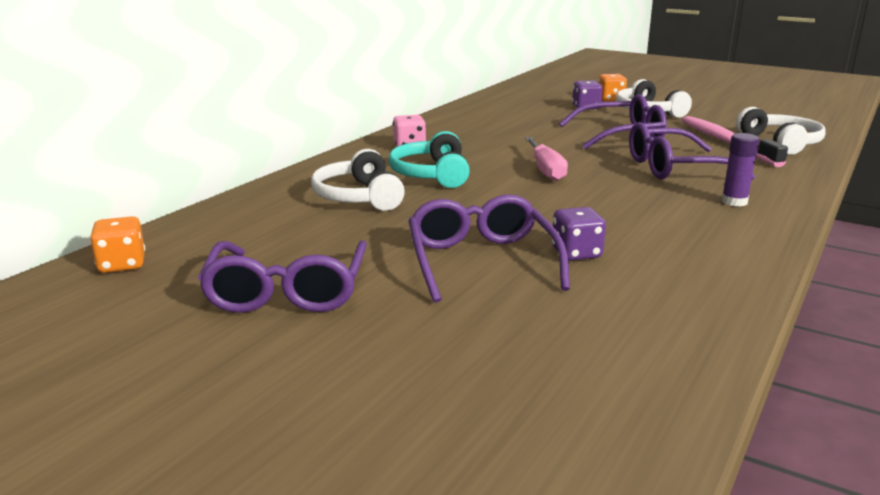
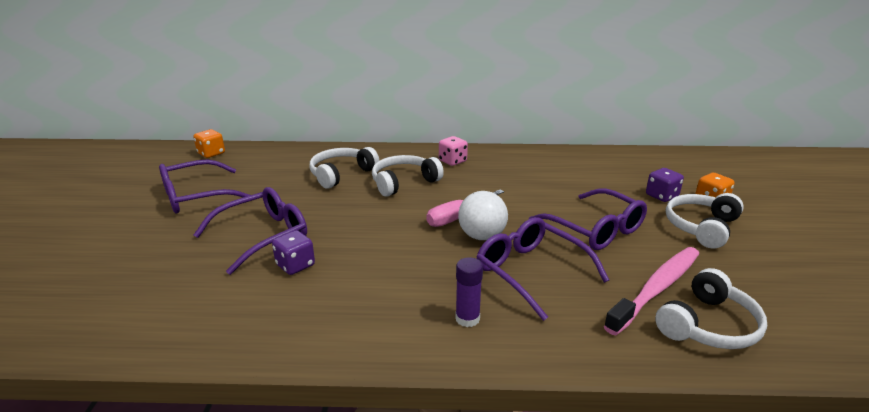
camera: 60 degrees right, 5 degrees up
(431, 174) = (403, 182): turquoise headphones -> white headphones
(594, 169) = (482, 236): none -> white ball

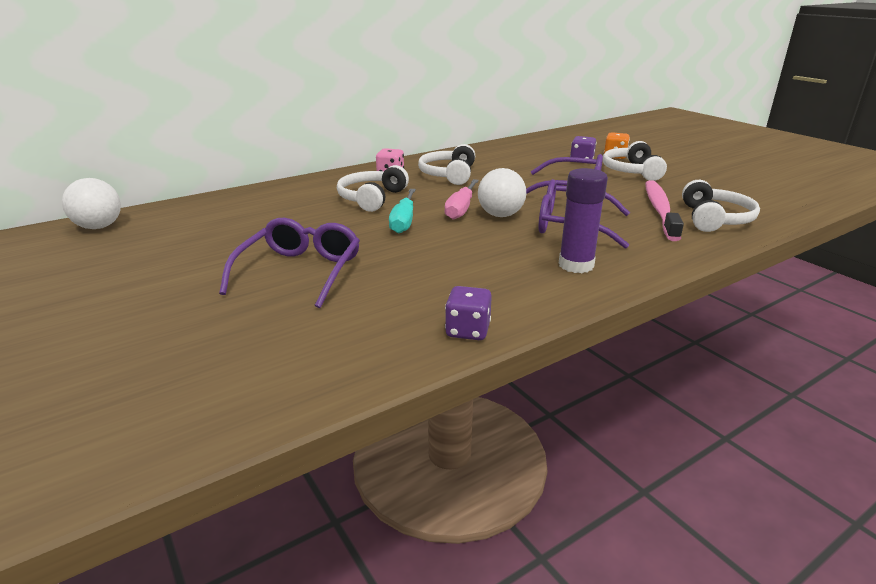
camera: 35 degrees left, 0 degrees up
(196, 196) = (153, 265): purple glasses -> none
(211, 153) = (99, 227): orange dice -> white ball
(295, 265) = (375, 281): purple dice -> purple dice (468, 330)
(341, 174) = (297, 207): white headphones -> white headphones (448, 175)
(395, 214) = (404, 221): none -> turquoise screwdriver
(467, 318) = (576, 265): purple glue stick -> purple glue stick, size x1.50

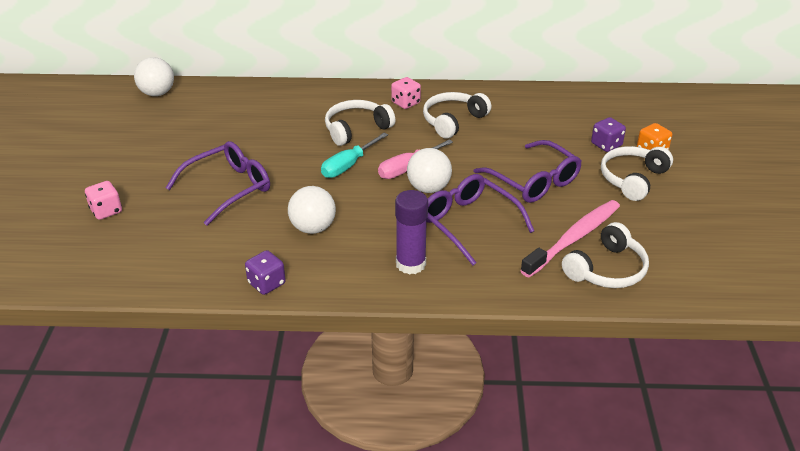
camera: 35 degrees right, 10 degrees up
(154, 341) = (106, 211): none -> pink dice
(442, 271) = (313, 228): none -> white ball

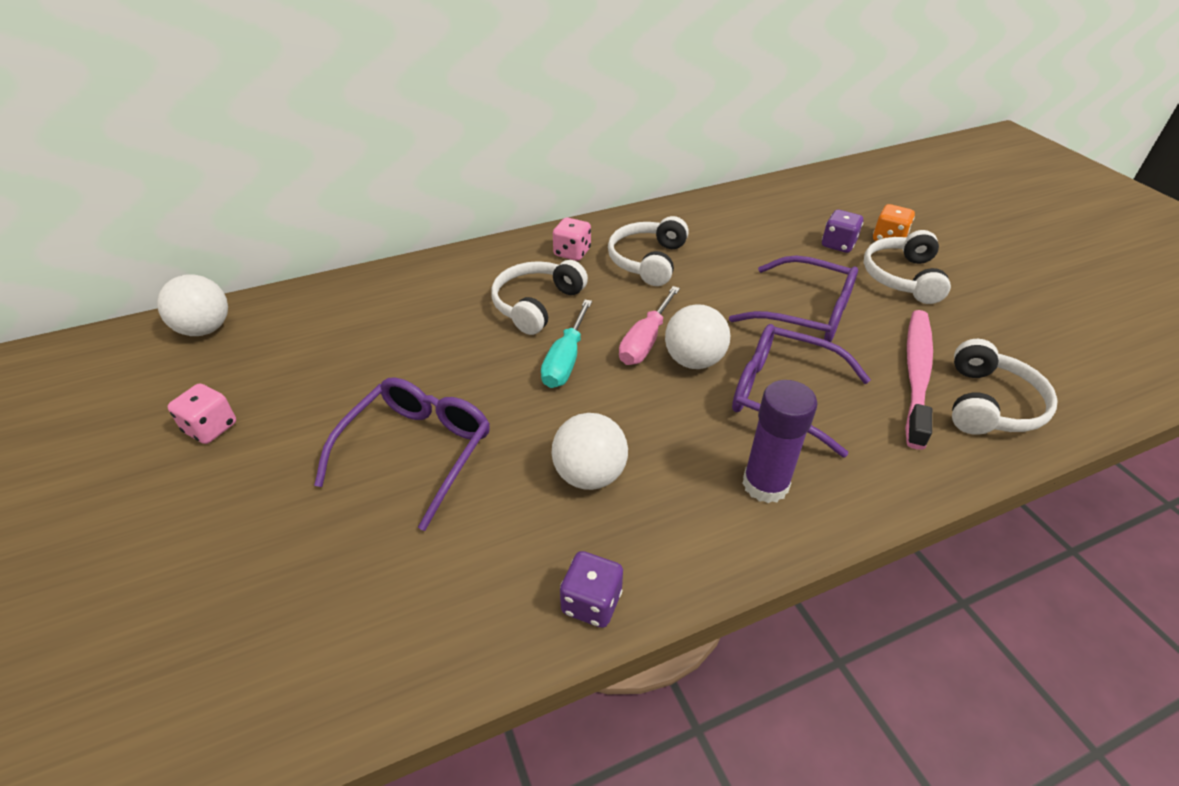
camera: 25 degrees left, 5 degrees up
(106, 211) = (229, 565): pink dice -> pink dice (211, 428)

